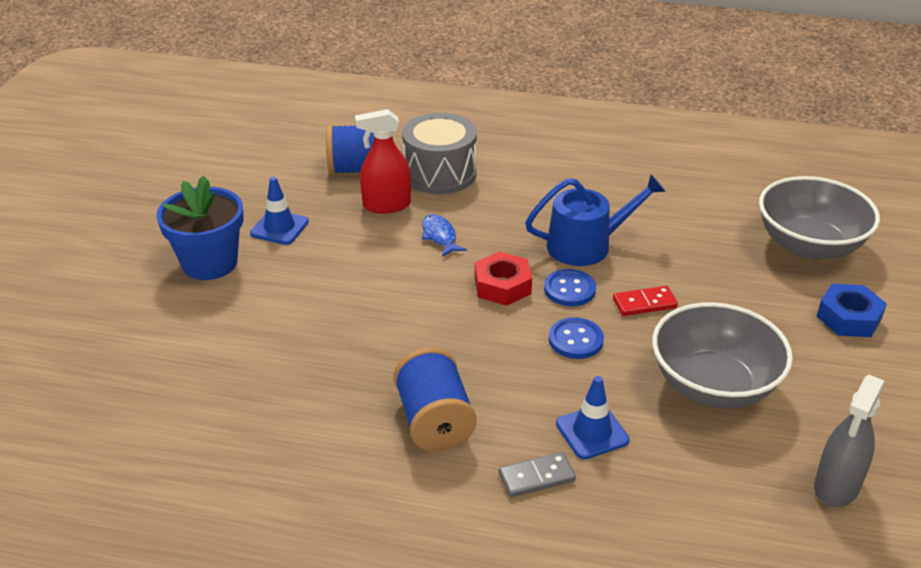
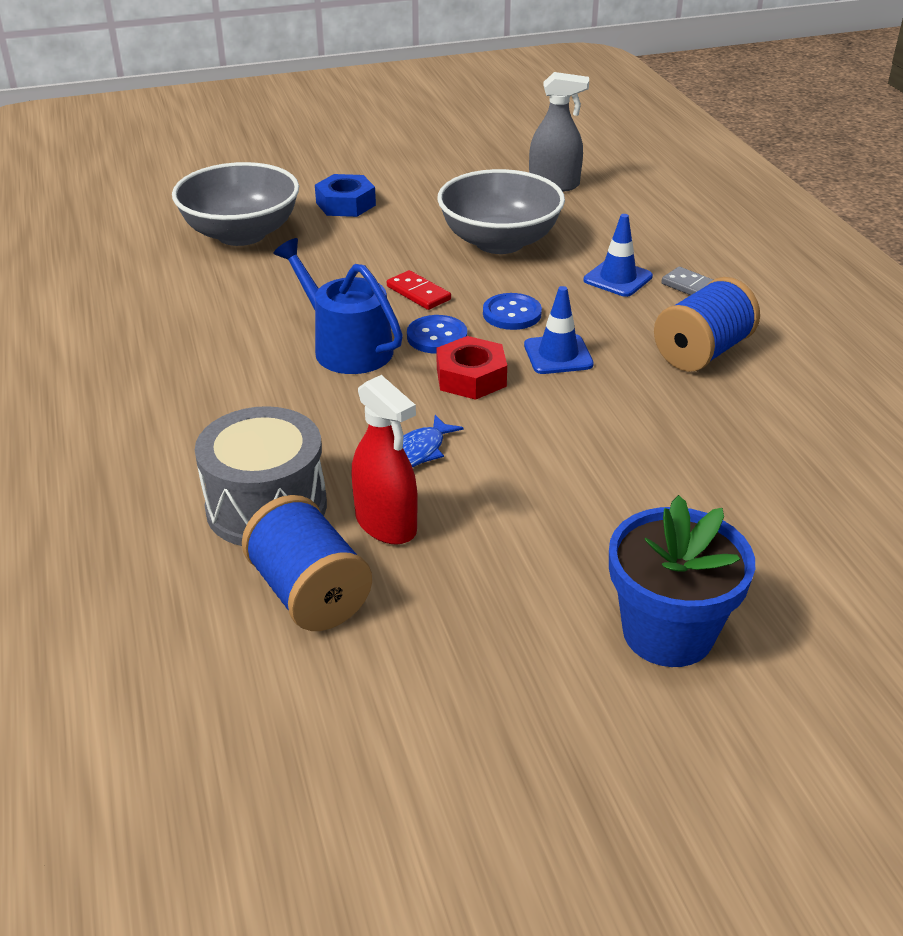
camera: 120 degrees left, 0 degrees up
(279, 228) = (527, 604): blue traffic cone -> blue traffic cone (558, 355)

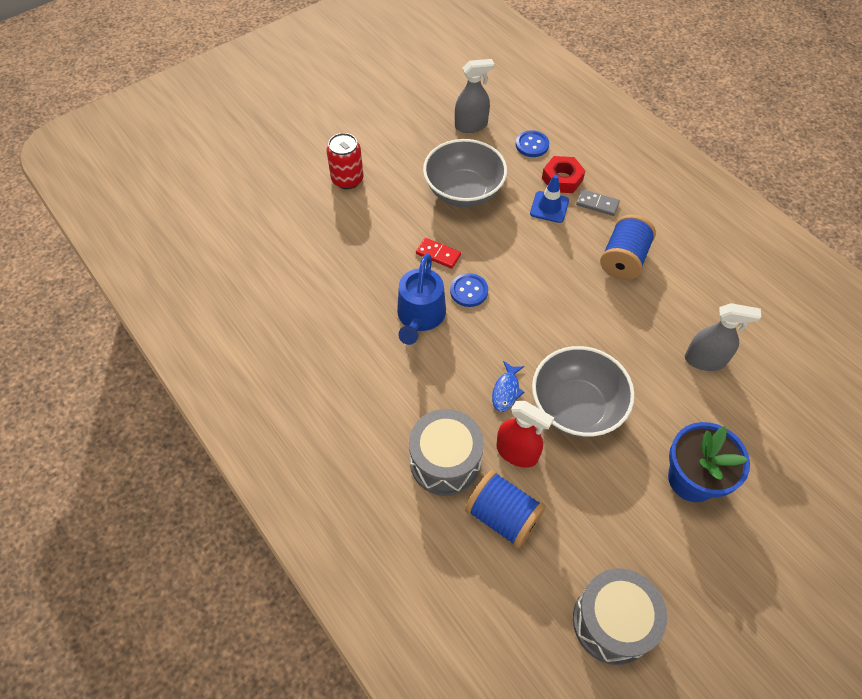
camera: 20 degrees left, 20 degrees up
(241, 234) = (295, 228): grey bowl -> grey bowl (576, 407)
(345, 204) = (347, 179): blue nut -> red can
(346, 347) = (420, 316): blue watering can -> blue watering can turned 105 degrees counterclockwise
(401, 785) = (612, 622): none -> grey drum
(471, 377) = (505, 320): red nut -> red nut (562, 179)
(512, 314) = (502, 257): blue button -> blue button (532, 145)
(558, 355) = (545, 286): blue traffic cone -> none
(777, 491) = (705, 360): none -> grey spray bottle

